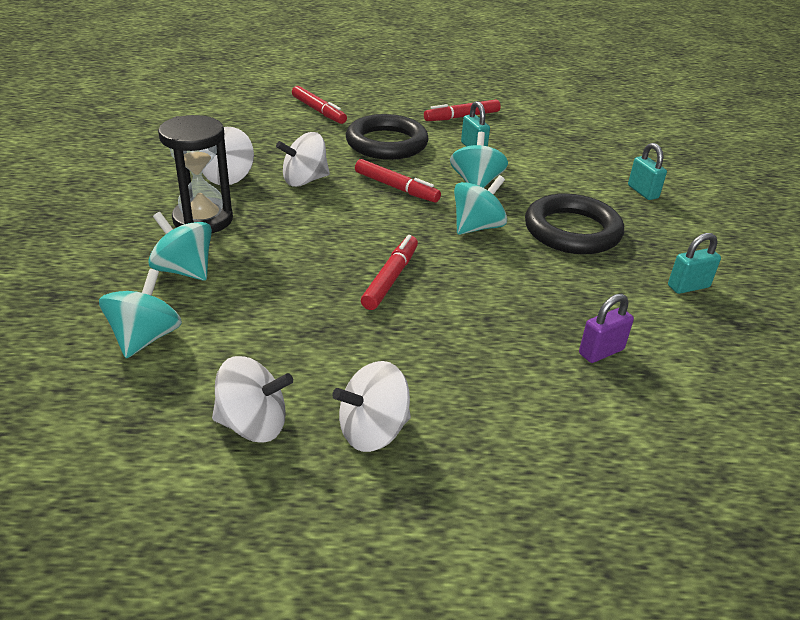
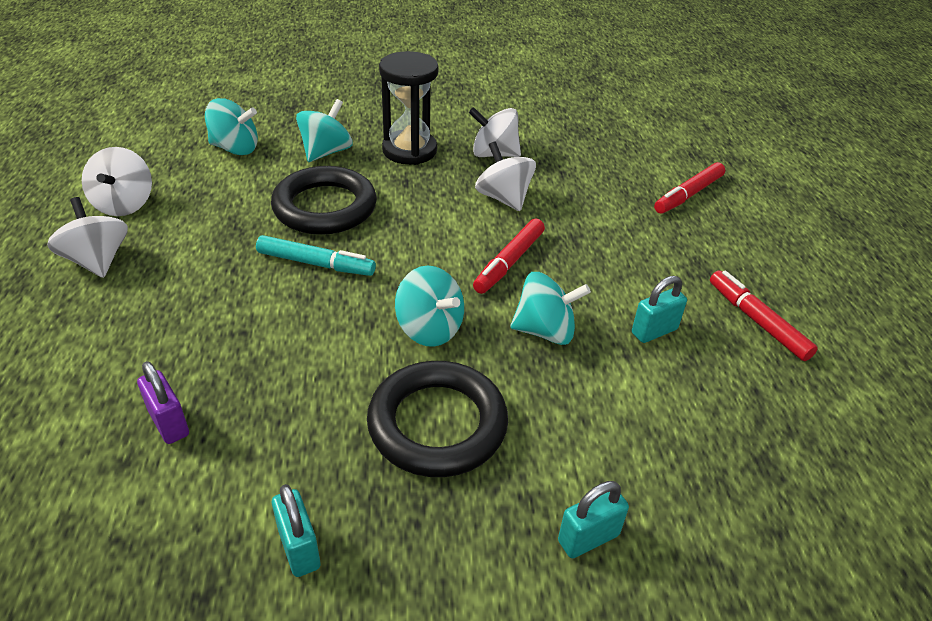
camera: 85 degrees right, 5 degrees up
(386, 143) = (625, 251): black ring -> black ring (325, 207)
(390, 278) = (316, 263): red marker -> turquoise marker

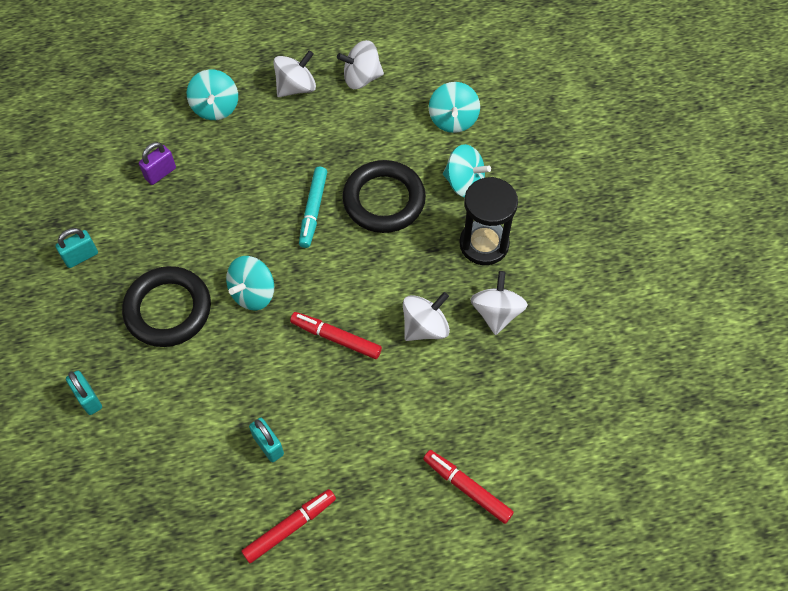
camera: 85 degrees right, 20 degrees up
(545, 331) = (259, 368): turquoise spinning top -> turquoise spinning top (215, 107)

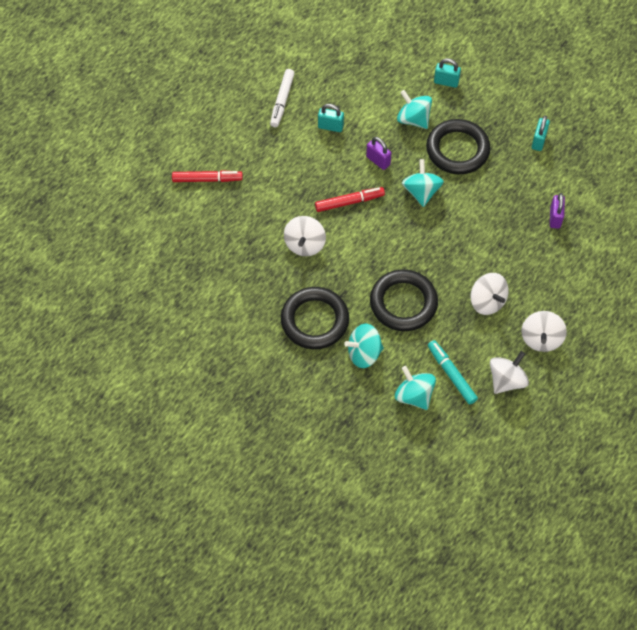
camera: 140 degrees right, 0 degrees up
(215, 107) = (574, 284): turquoise spinning top -> turquoise spinning top (413, 119)
(260, 361) = (378, 161): none -> purple padlock
(290, 527) = (282, 101): red marker -> white marker
(313, 210) = (439, 264): turquoise marker -> turquoise marker (451, 374)
(484, 244) = (314, 320): black hourglass -> black ring
(496, 313) = (270, 283): white spinning top -> white spinning top (487, 301)

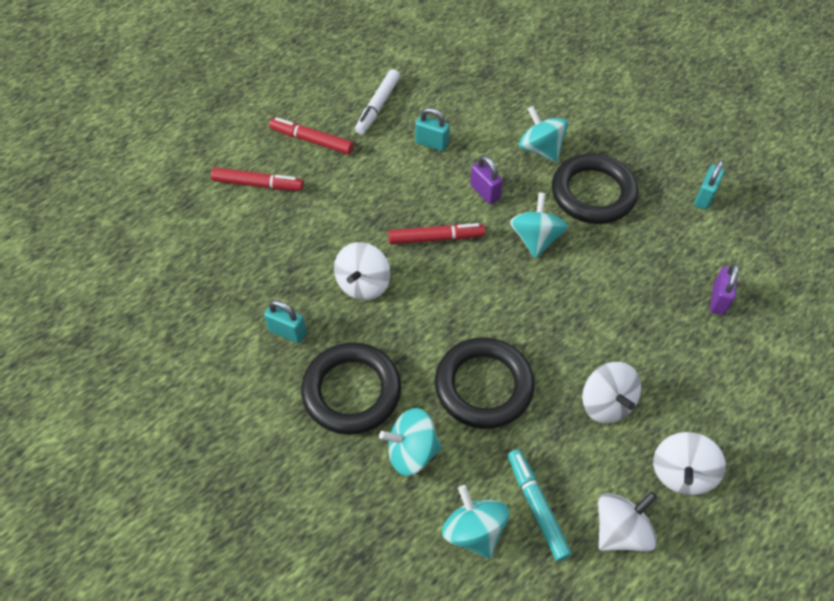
camera: 10 degrees right, 5 degrees down
(238, 137) = (312, 140): none -> red marker
(446, 82) = (590, 111): turquoise padlock -> turquoise padlock (287, 332)

